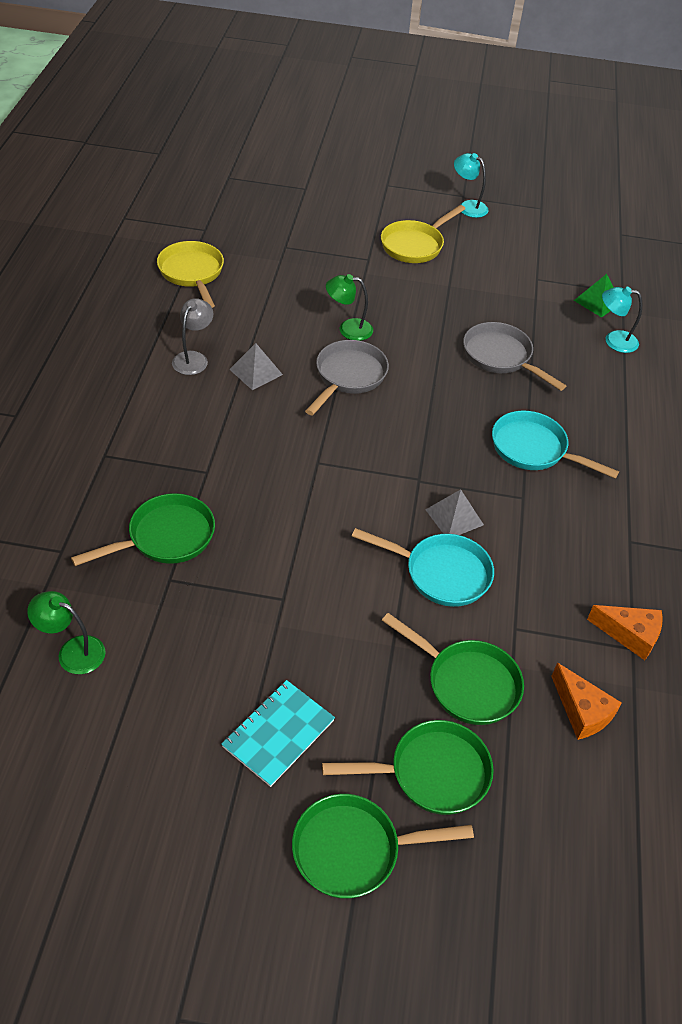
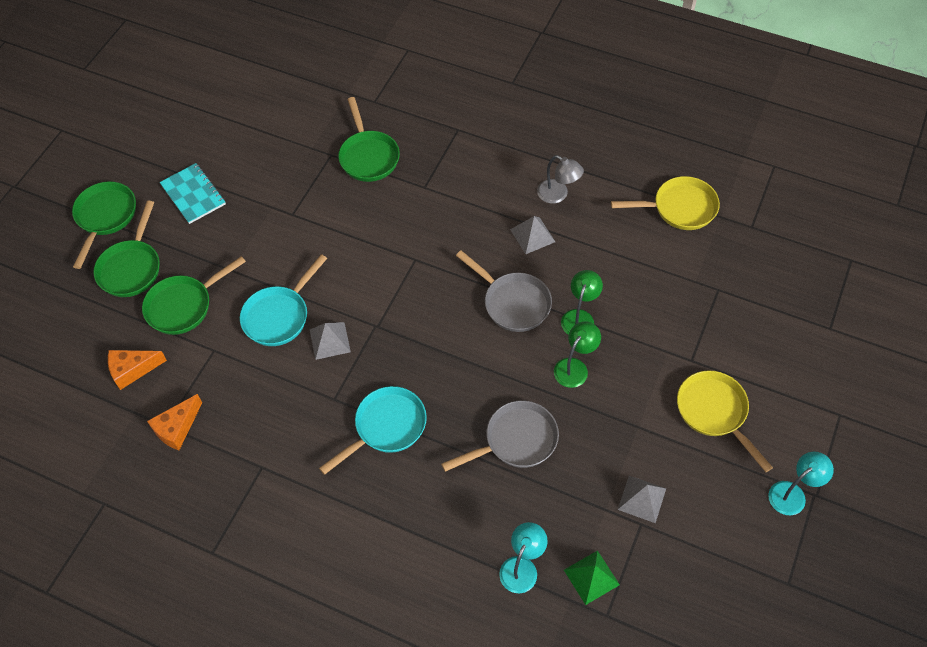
camera: 110 degrees right, 10 degrees up
(73, 651) = (292, 103): green lamp -> green lamp (575, 367)
(515, 280) = (641, 498): none -> grey pyramid

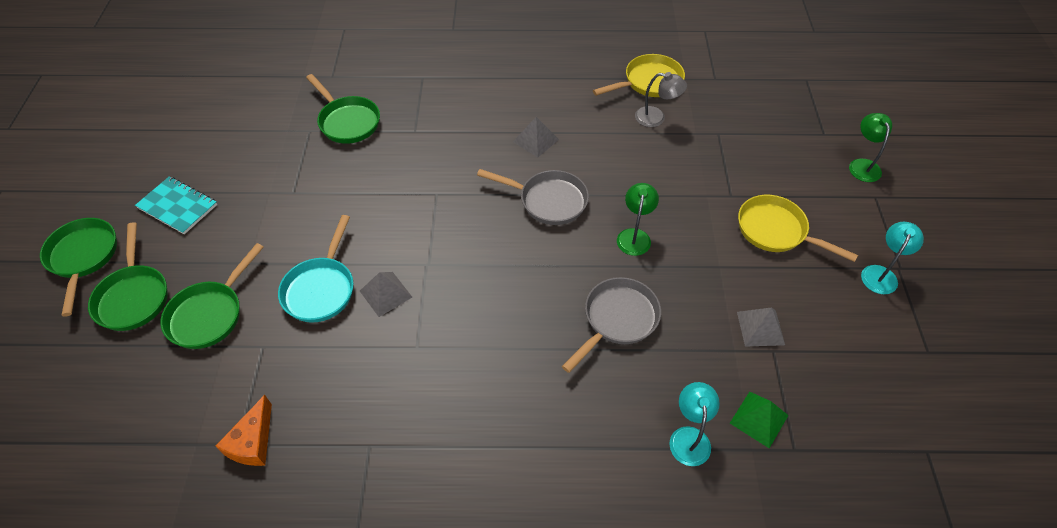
camera: 25 degrees left, 5 degrees down
(132, 370) = (174, 400): orange cheese -> none
(386, 427) = (484, 355): turquoise pan -> none
(558, 195) = (540, 102): grey lamp -> grey lamp (656, 118)
(579, 317) = (615, 193): green lamp -> green lamp (862, 165)

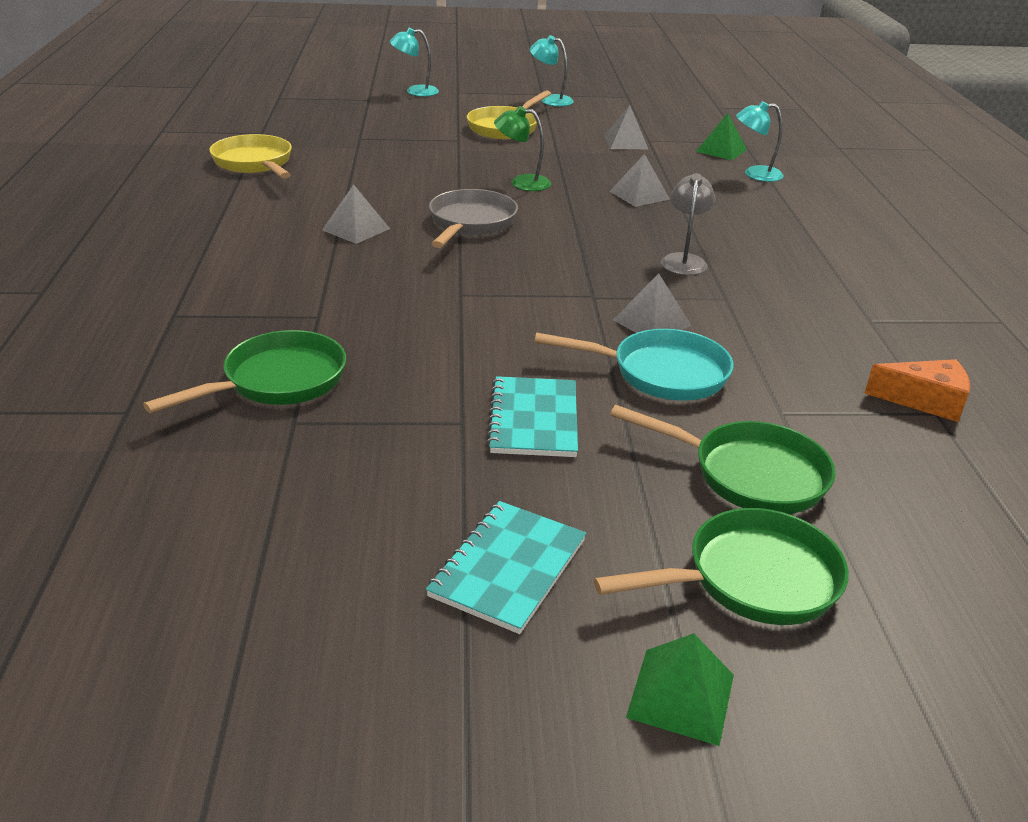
camera: 95 degrees left, 20 degrees down
(83, 257) = (681, 695): green pan -> green pyramid
(287, 222) = (533, 419): none -> turquoise notebook
(617, 319) = (639, 195): grey pan -> grey pyramid
(656, 118) = (326, 163): grey lamp -> grey lamp (684, 260)
(862, 165) = (415, 91): green lamp -> turquoise lamp

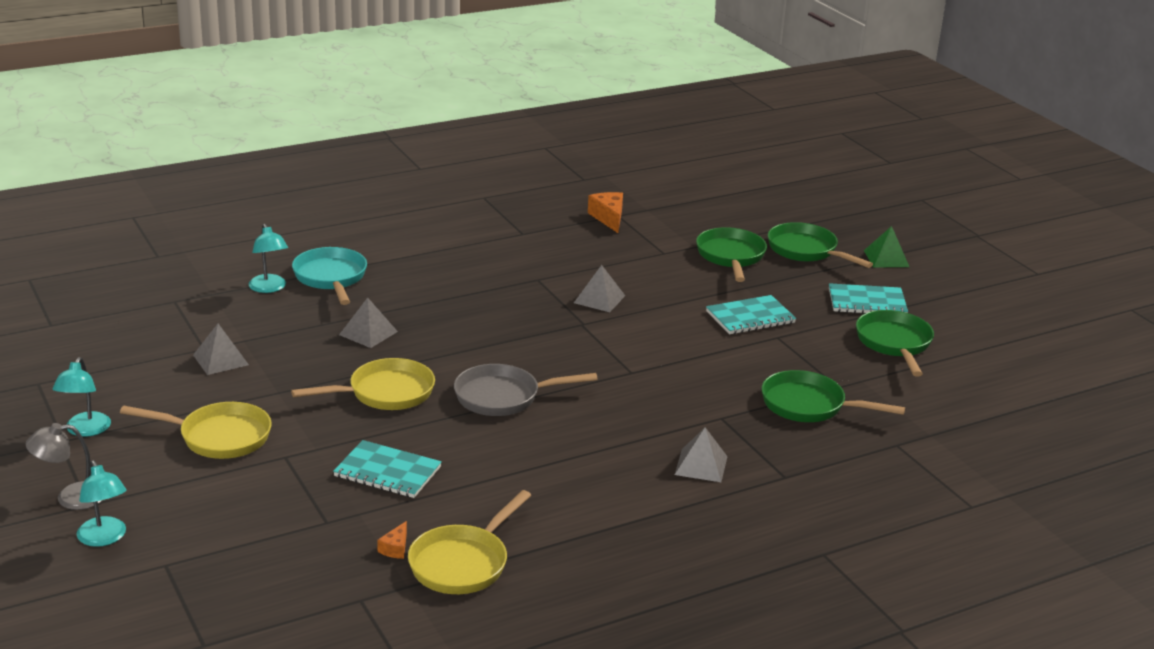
camera: 115 degrees left, 5 degrees down
(301, 149) = (395, 548): none -> orange cheese
(352, 533) = (894, 343): none -> green pan
(356, 229) = (567, 447): grey pyramid -> grey pyramid (701, 465)
(400, 163) = (387, 472): none -> turquoise notebook
(522, 183) = (385, 393): green lamp -> yellow pan
(661, 373) = (659, 288): turquoise pan -> turquoise pan (331, 278)
(684, 260) = (489, 299): grey lamp -> grey lamp (70, 497)
(721, 150) = (210, 309): green pyramid -> none

